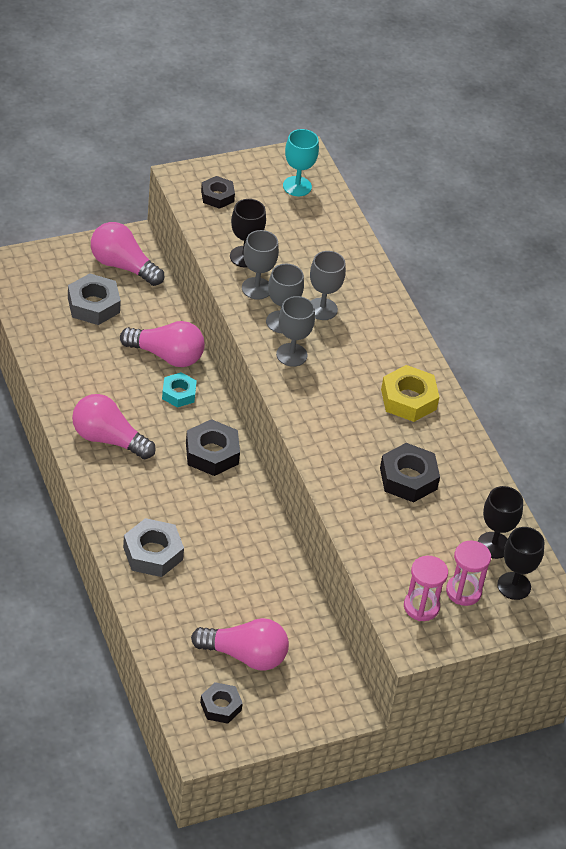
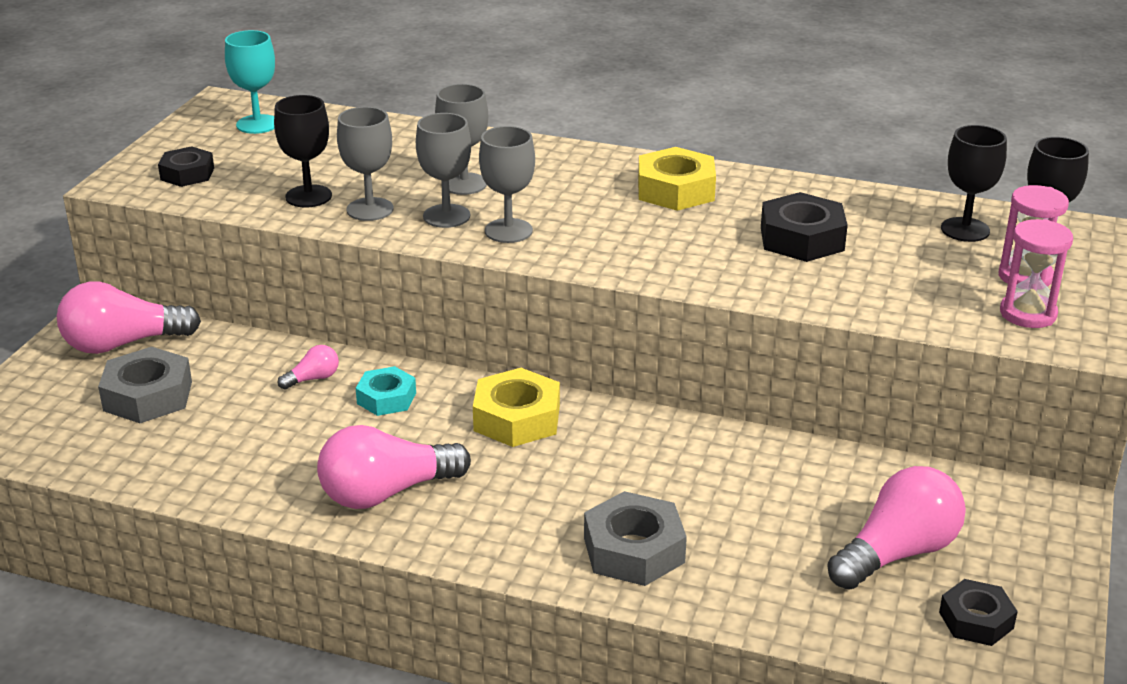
camera: 45 degrees left, 15 degrees down
(166, 355) = (313, 379): pink light bulb -> pink light bulb, size x0.46
(212, 453) = (517, 418): black nut -> yellow nut

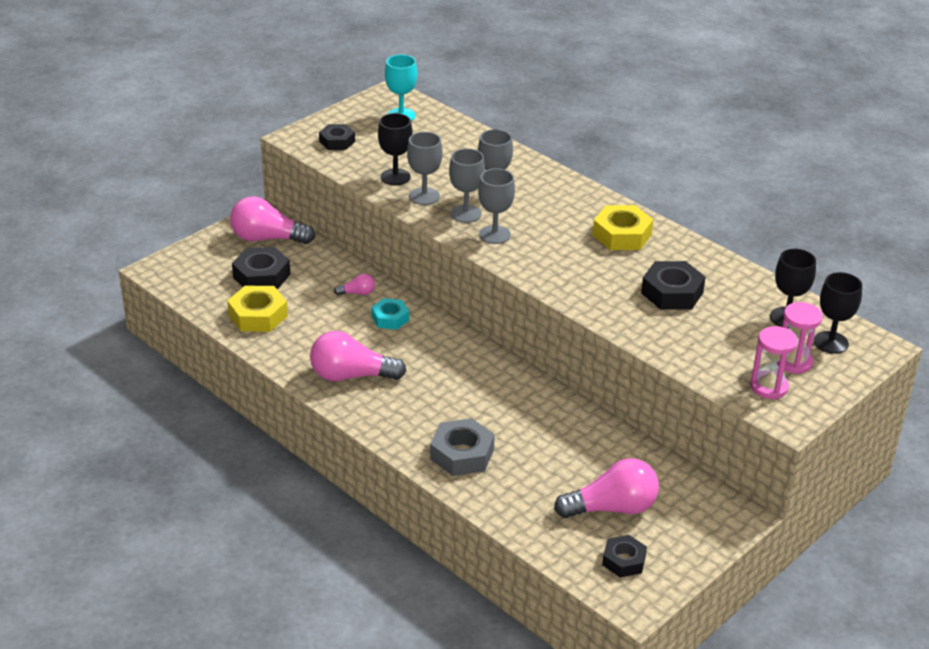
camera: 25 degrees right, 5 degrees up
(148, 396) = (261, 276): grey nut -> black nut
(517, 418) = (455, 354): yellow nut -> yellow nut (258, 315)

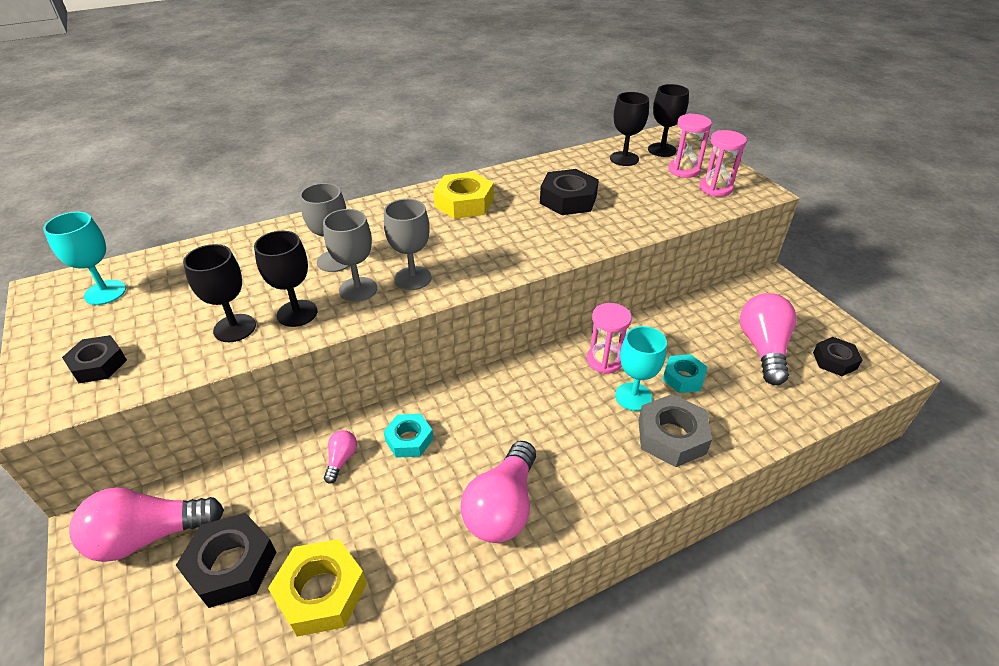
camera: 70 degrees left, 5 degrees up
(267, 238) = (149, 536): pink light bulb -> pink light bulb turned 45 degrees clockwise
(424, 196) = (297, 313): grey goblet -> black goblet
(497, 427) = (633, 396): none -> turquoise goblet
(533, 405) = (604, 360): none -> pink hourglass
(538, 456) = (683, 378): none -> turquoise nut

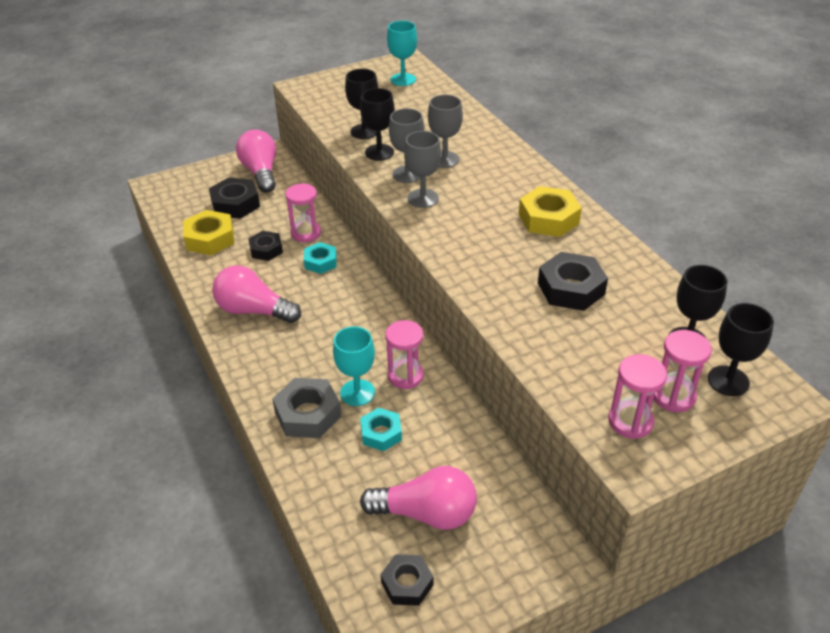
camera: 90 degrees right, 0 degrees up
(98, 364) = (333, 94): black nut -> black nut (266, 250)
(341, 460) = (306, 233): pink light bulb -> pink hourglass

